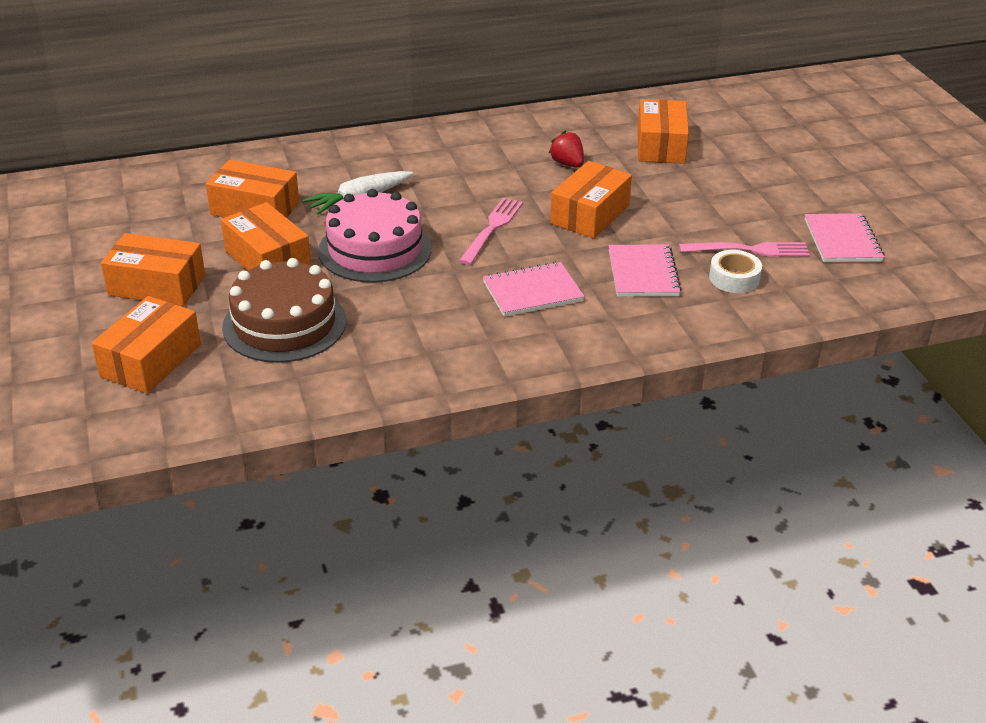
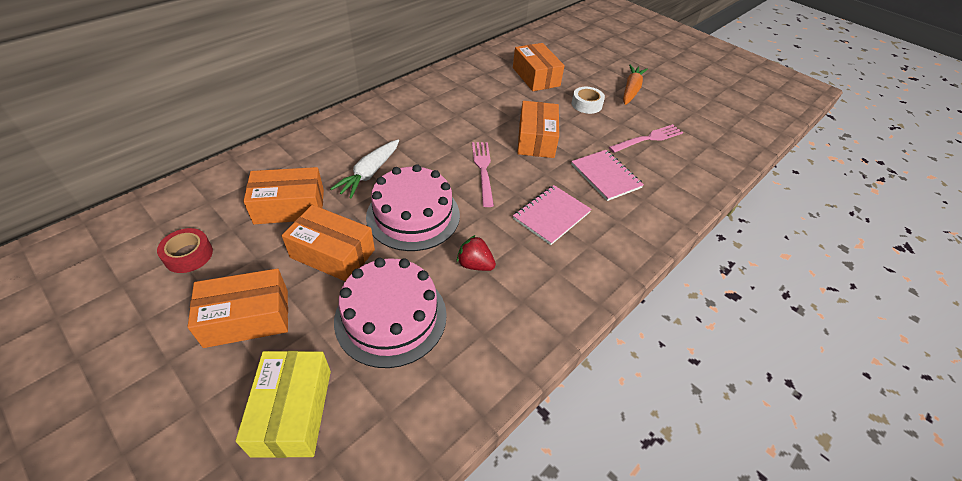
camera: 30 degrees left, 10 degrees up
(137, 224) = (188, 255): none -> red tape
(151, 360) = (292, 411): orange box -> yellow box
(284, 324) = (391, 317): brown cake -> pink cake
(567, 164) = (491, 104): red strawberry -> red strawberry (475, 264)
(734, 278) = (659, 163): white tape -> white tape (586, 104)
(788, 190) = (631, 90): none -> orange carrot
(842, 240) = (688, 117): pink notebook -> none

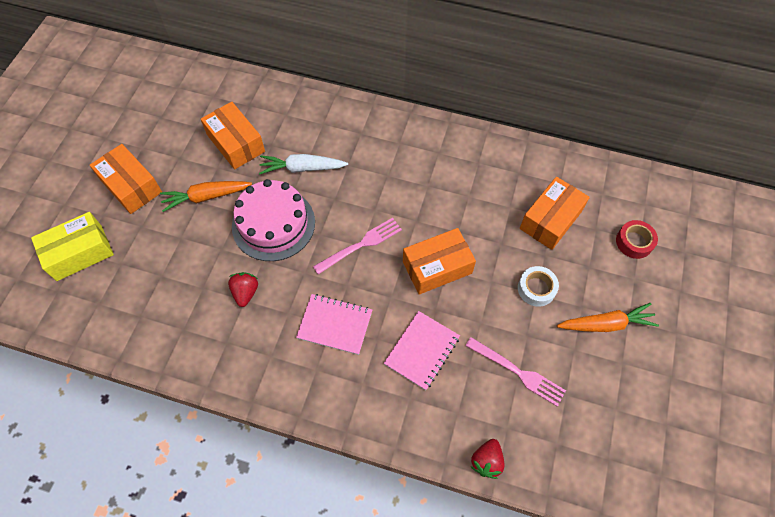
camera: 65 degrees right, 15 degrees up
(188, 255) = (162, 121): red tape -> red tape (634, 242)
(332, 254) = (206, 197): orange box -> orange carrot
(391, 317) = (170, 264): pink cake -> none
(712, 181) = (486, 461): none -> red strawberry

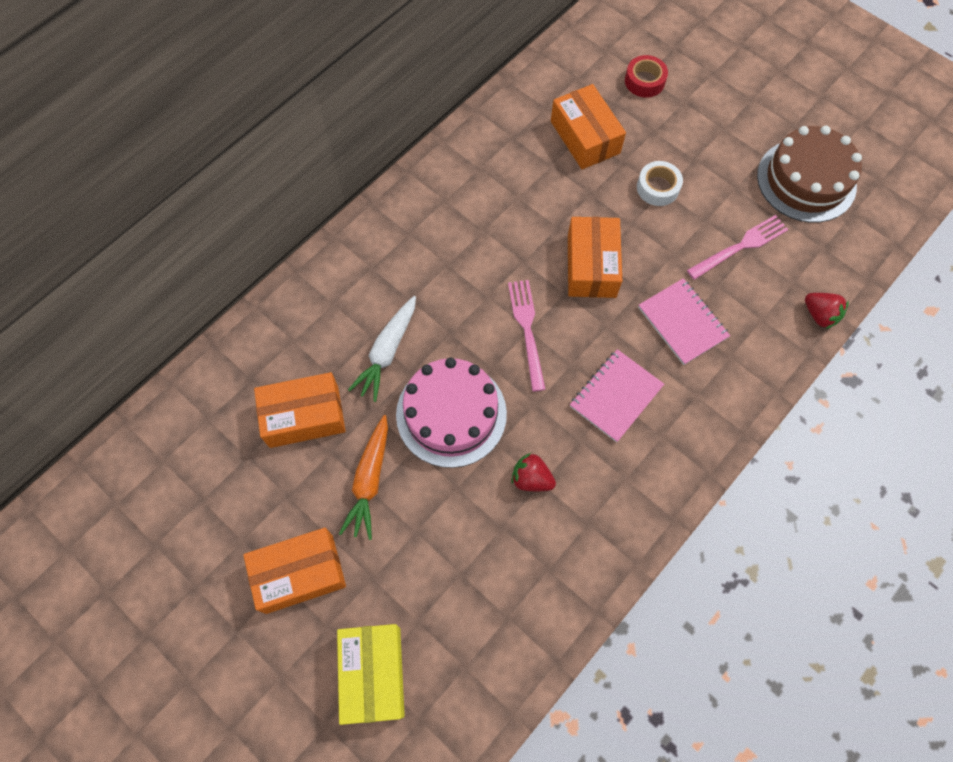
camera: 65 degrees left, 5 degrees up
(605, 324) = (721, 149): orange carrot -> none
(619, 406) = (806, 180): none -> brown cake

